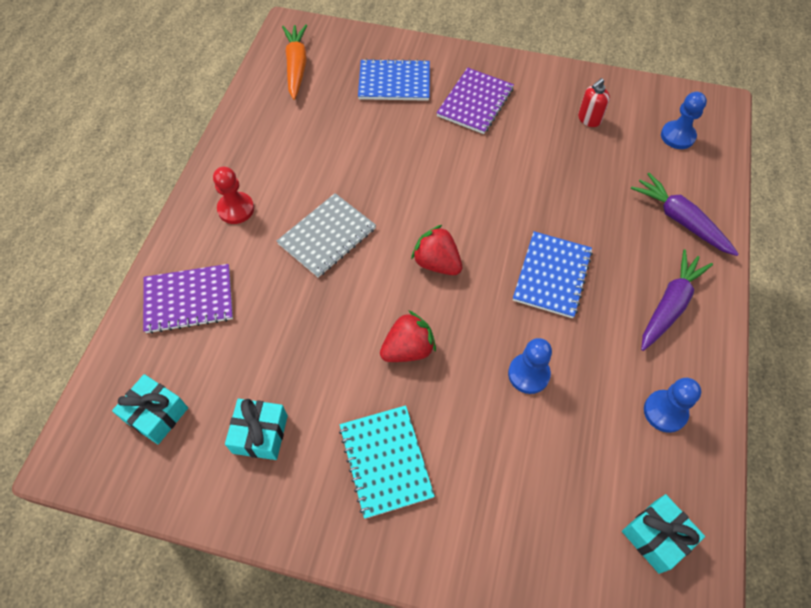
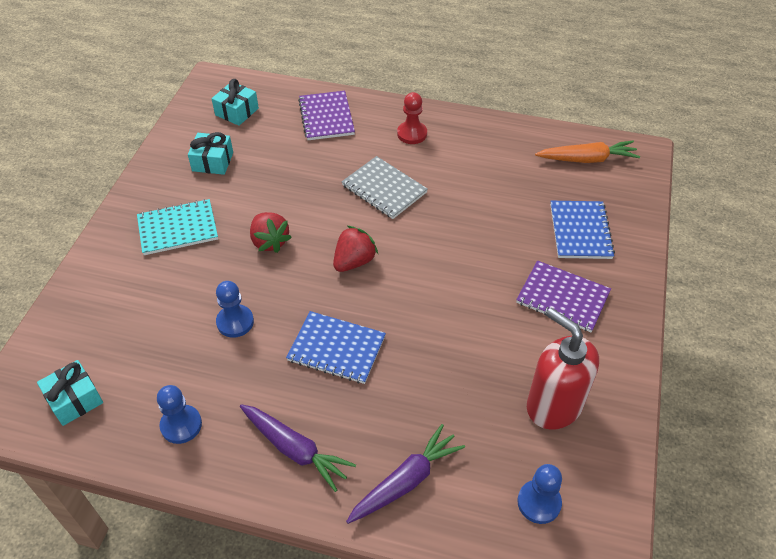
camera: 90 degrees right, 10 degrees down
(589, 119) = (553, 405): red soap dispenser -> red soap dispenser, size x2.08

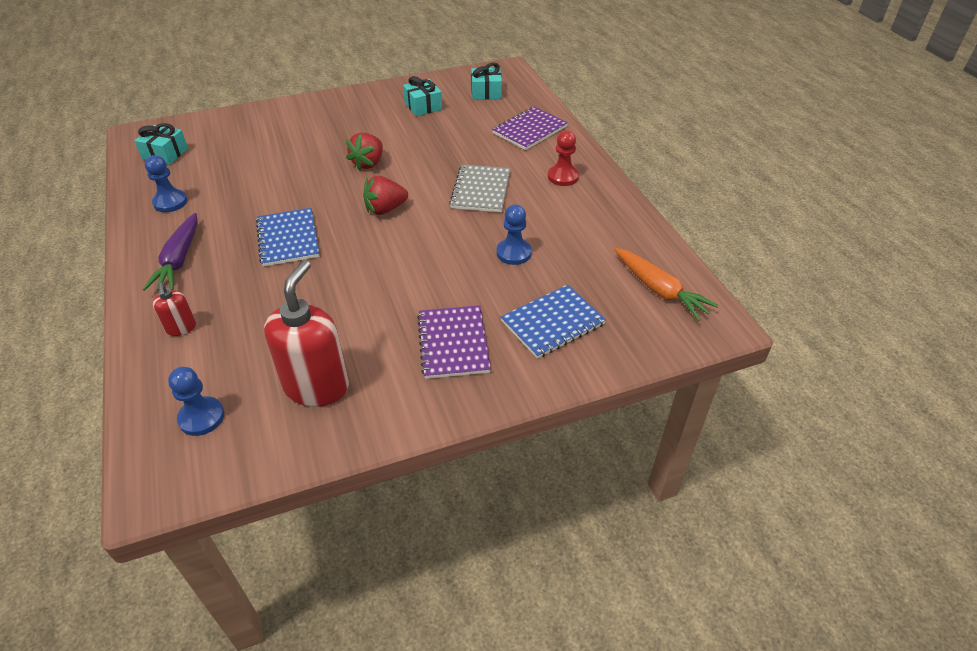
camera: 55 degrees right, 5 degrees down
(178, 229) = (344, 122): turquoise notebook -> none
(235, 322) = (277, 183): blue pawn -> blue pawn (513, 253)
(354, 261) = (385, 209): red strawberry -> red strawberry turned 150 degrees clockwise
(406, 481) = (181, 328): purple carrot -> red soap dispenser

